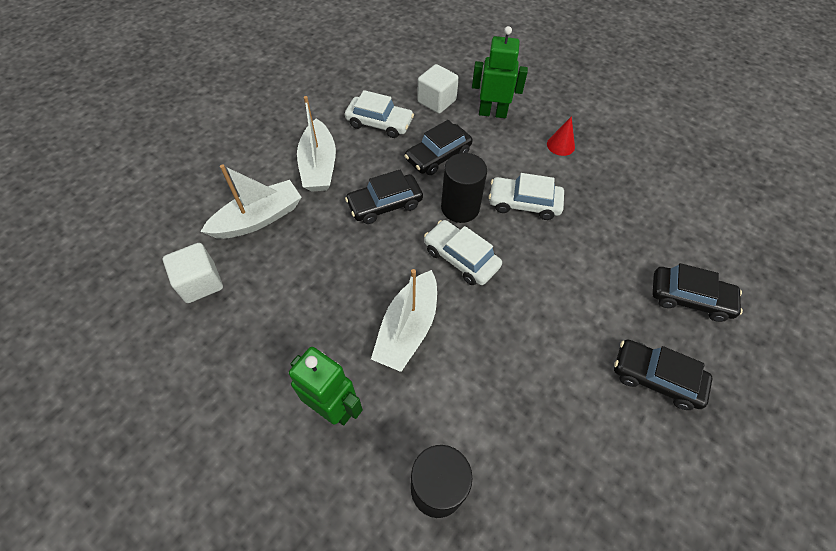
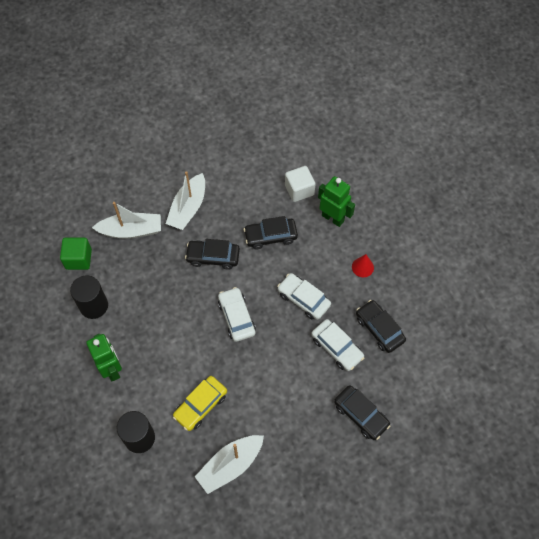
camera: 30 degrees right, 5 degrees up
(200, 283) = (78, 259): white cube -> green cube
(379, 123) = (247, 191): white car -> white car (337, 348)
(407, 328) = (177, 345): white boat -> white boat (230, 465)
(460, 208) = (259, 282): black cylinder -> black cylinder (94, 306)
(492, 391) = (201, 405): none -> yellow car
(655, 378) = (299, 448): black car -> black car (379, 329)

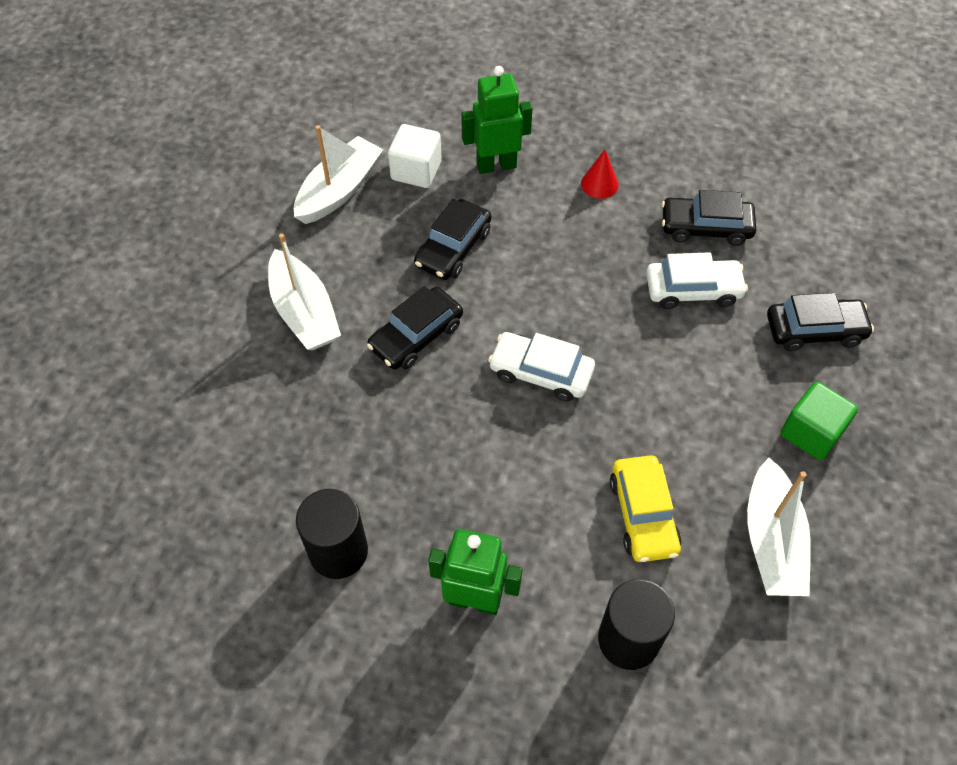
camera: 50 degrees left, 5 degrees down
(78, 259) = (233, 517): green cube -> green cube (811, 433)
(131, 231) = (262, 410): white boat -> white boat (339, 190)
(303, 299) = (586, 277): white car -> none

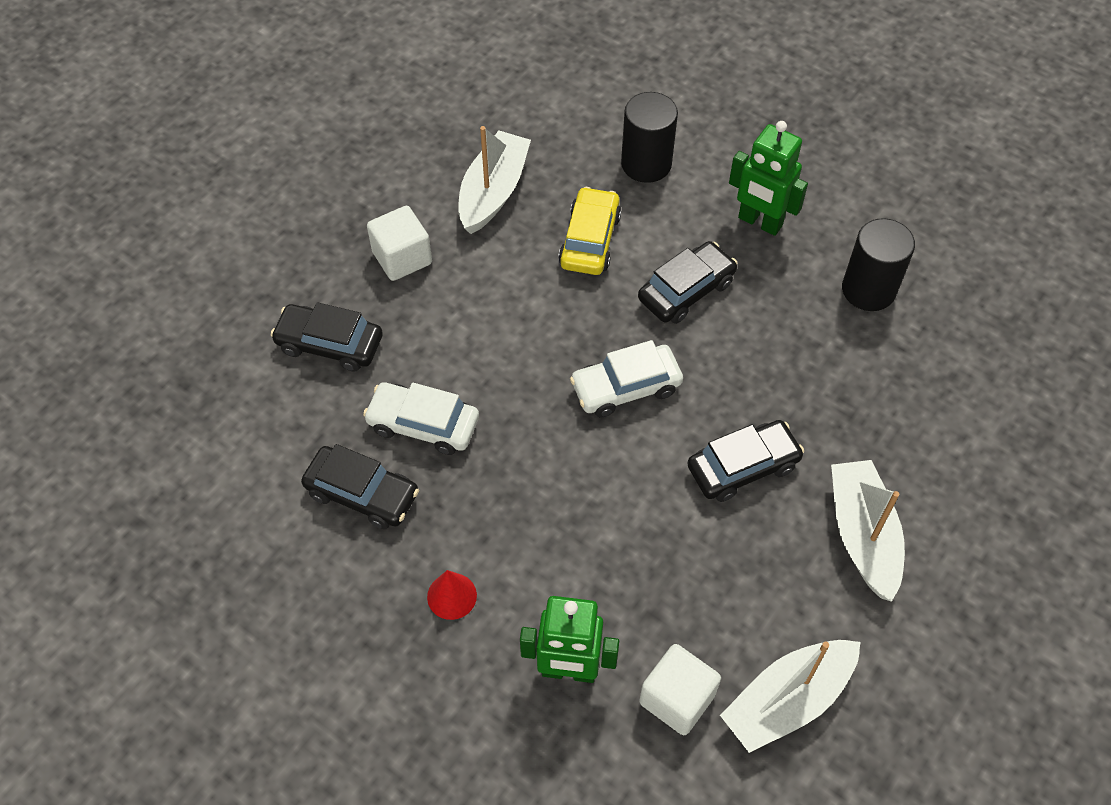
camera: 160 degrees left, 0 degrees up
(453, 248) = (667, 563): black car -> black car (686, 290)
(541, 372) = (626, 387): white car -> white car turned 120 degrees clockwise
(811, 433) = (402, 258): green cube -> white cube

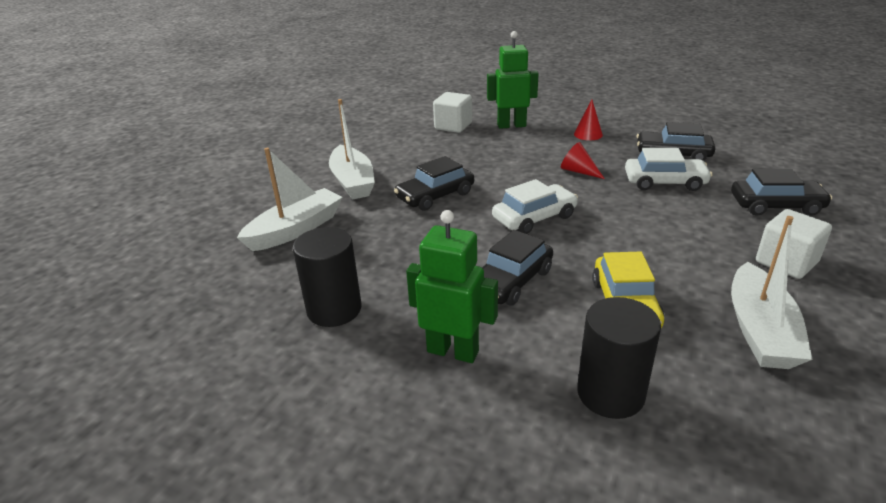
camera: 170 degrees right, 25 degrees down
(523, 481) = (578, 171): none -> red cone
(787, 700) = (396, 132): white boat -> white boat (295, 229)

